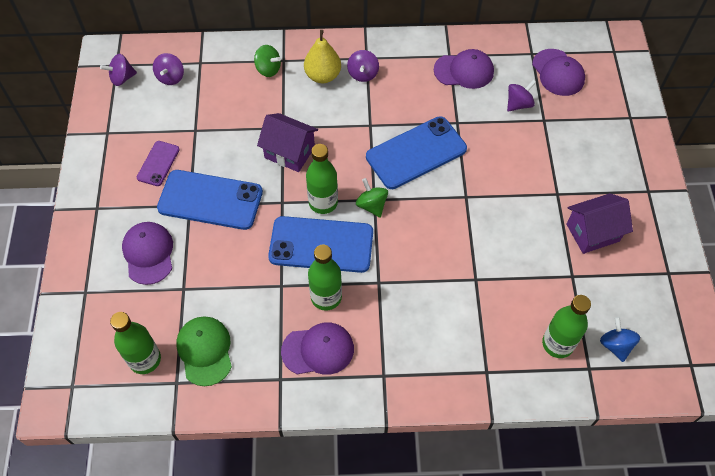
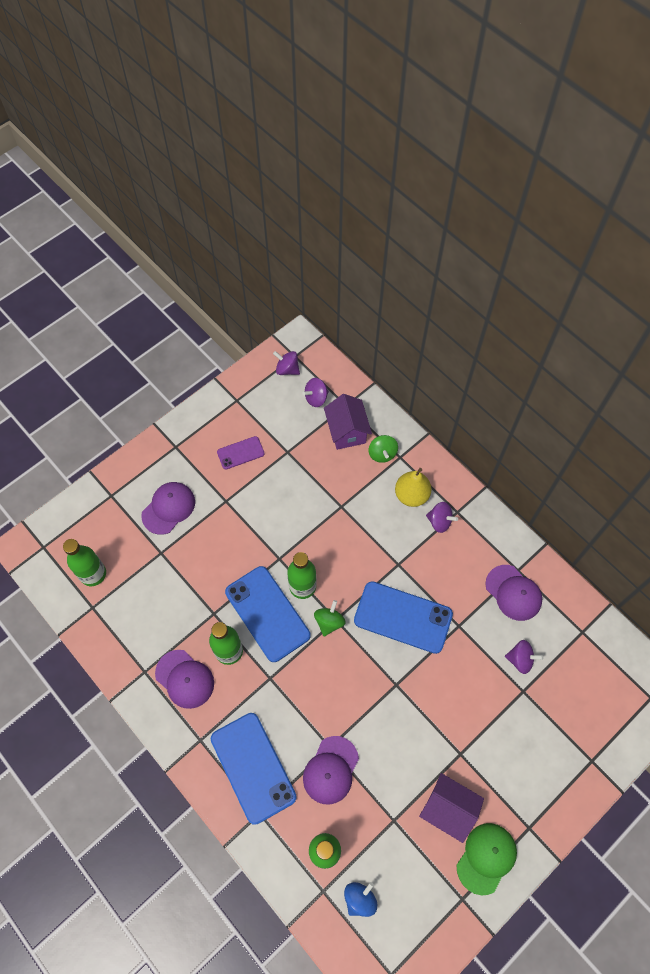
camera: 50 degrees right, 5 degrees up
(205, 351) = (127, 605): green cap -> green cap (486, 858)
(210, 200) = (240, 510): blue phone -> blue phone (253, 767)
(289, 152) = (324, 529): purple house -> purple house (347, 431)
(363, 74) = (439, 521): purple spinning top -> purple spinning top turned 120 degrees counterclockwise
(558, 73) = (582, 667): purple cap -> purple cap (331, 770)

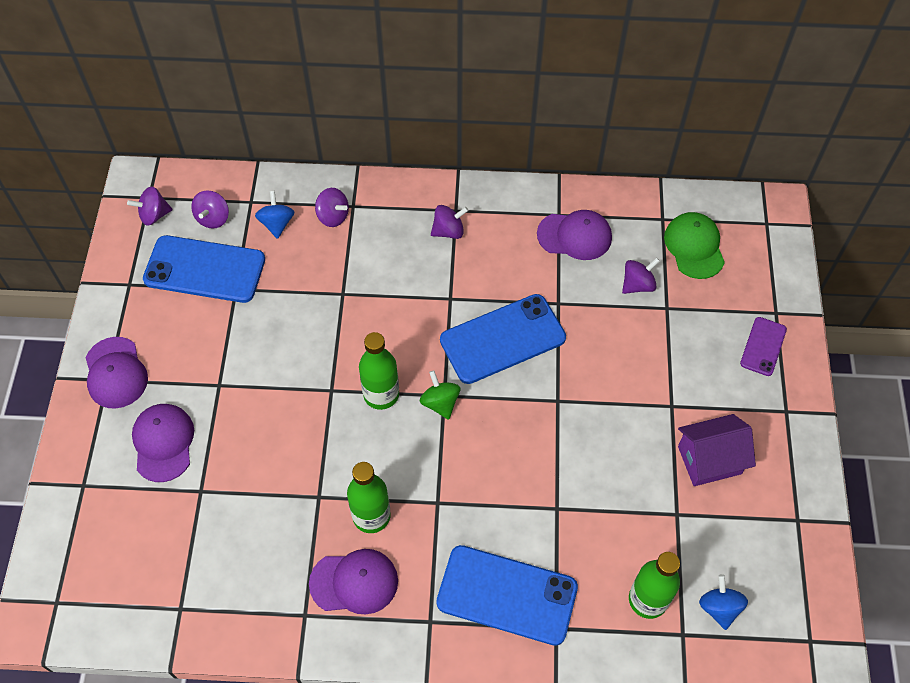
camera: 45 degrees left, 5 degrees down
(93, 574) = (146, 576): green bottle -> none
(240, 453) = (186, 328): purple phone -> purple phone (763, 346)
(267, 613) = (373, 448): blue phone -> blue phone (205, 269)
(331, 770) = (579, 527): purple cap -> purple cap (116, 373)
(347, 431) = (277, 224): purple house -> blue spinning top
(382, 454) = (333, 216): green spinning top -> purple spinning top
(411, 495) = (399, 230): yellow pear -> none
(486, 858) = (780, 468): green cap -> green cap (694, 247)

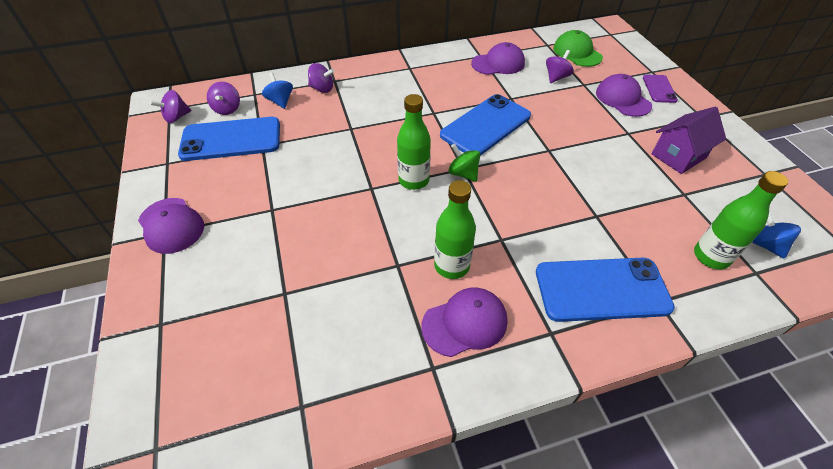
camera: 20 degrees left, 10 degrees down
(163, 443) = (234, 265): purple cap -> purple cap (622, 99)
(448, 231) = (411, 79): purple spinning top -> none

